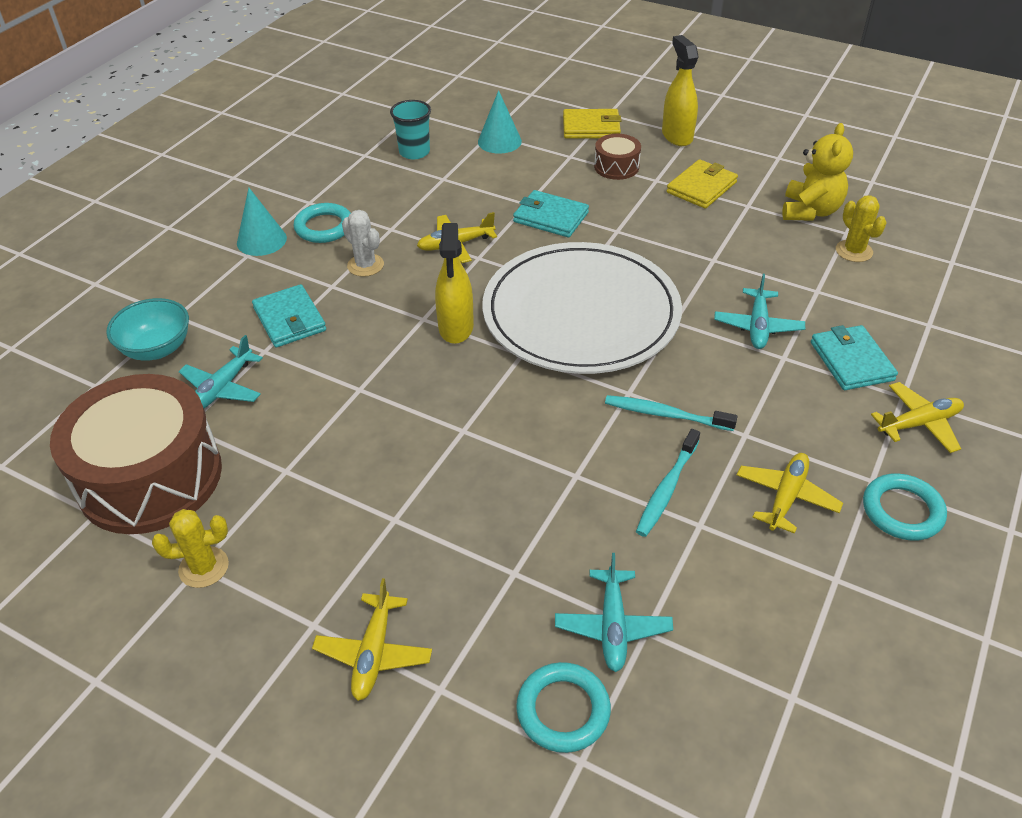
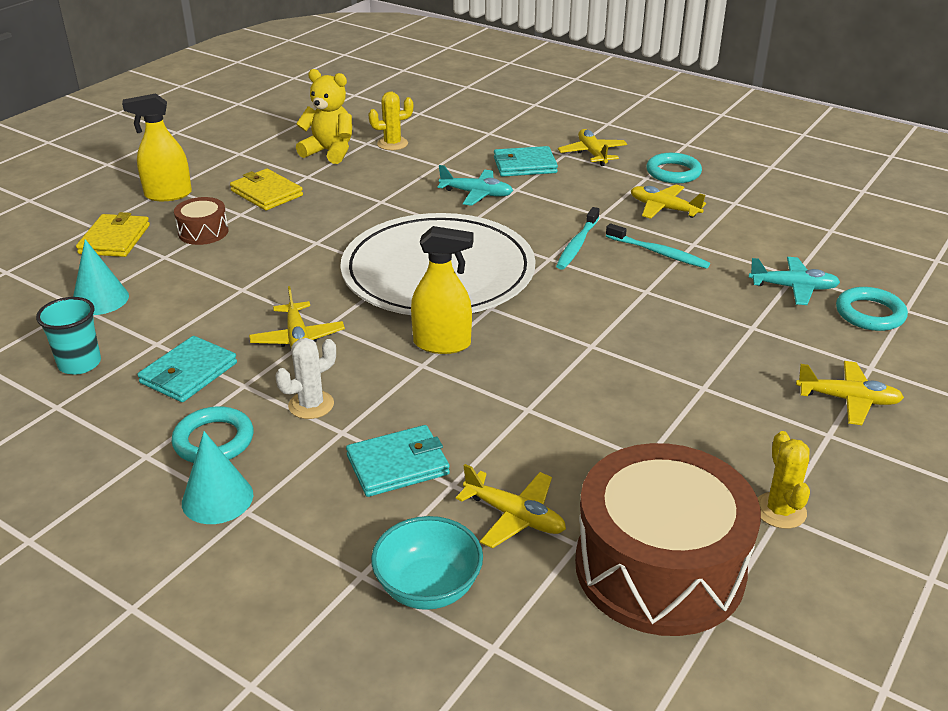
camera: 85 degrees left, 10 degrees down
(222, 388) = (514, 516): turquoise plane -> yellow plane
(550, 217) = (275, 276): turquoise wallet -> turquoise wallet (188, 373)

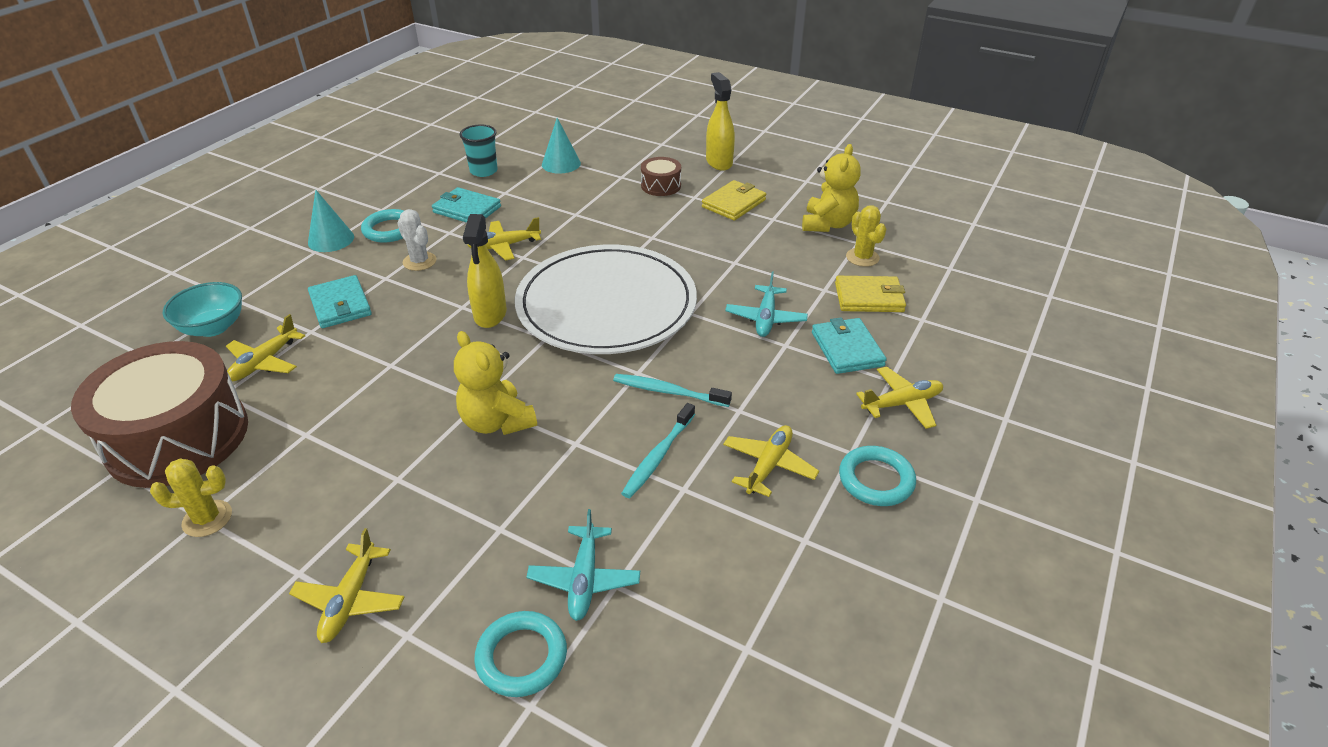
camera: 85 degrees right, 5 degrees up
(114, 239) = (644, 154): yellow wallet -> yellow wallet (869, 297)
(620, 333) = (497, 422): none -> yellow teddy bear

